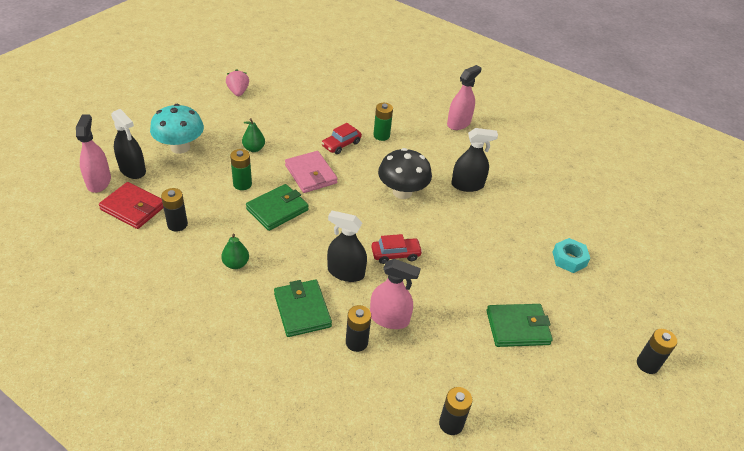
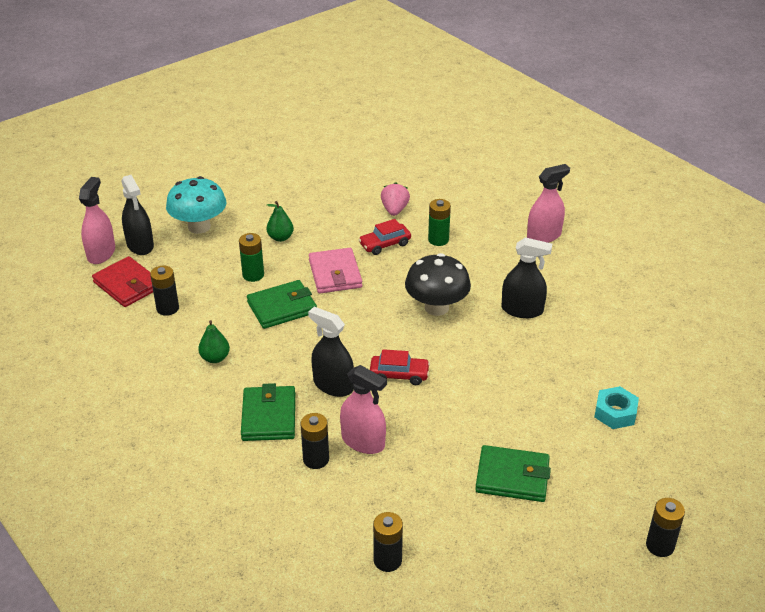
camera: 20 degrees right, 5 degrees down
(238, 92) = (286, 171): pink strawberry -> pink strawberry (394, 210)

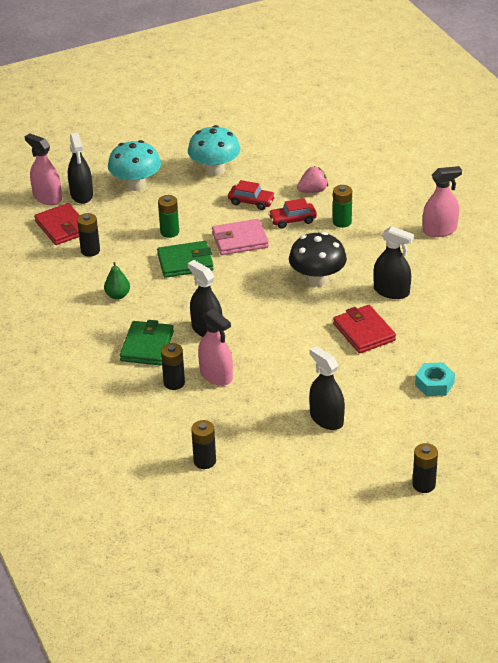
camera: 15 degrees right, 0 degrees up
(101, 253) = (47, 198): pink spray bottle -> pink spray bottle turned 75 degrees counterclockwise
(280, 237) = (203, 203): green pear -> none
(281, 200) = (215, 170): none -> turquoise mushroom
(335, 274) = (240, 240): pink wallet -> pink wallet turned 75 degrees clockwise
(394, 210) = (313, 191): pink strawberry -> pink strawberry turned 45 degrees clockwise
(399, 375) = (264, 329): red car -> red car (251, 202)
(512, 362) = (364, 332): none -> red wallet
(512, 477) = (326, 419): green wallet -> black spray bottle

